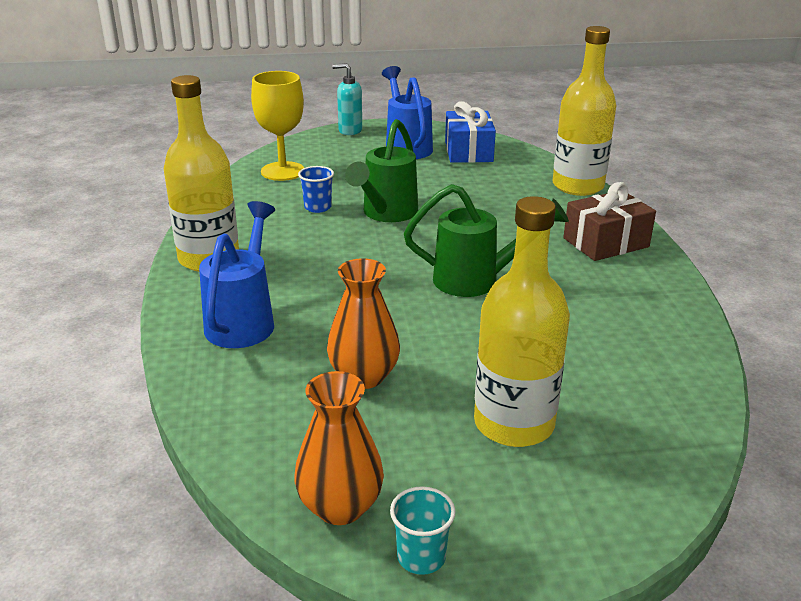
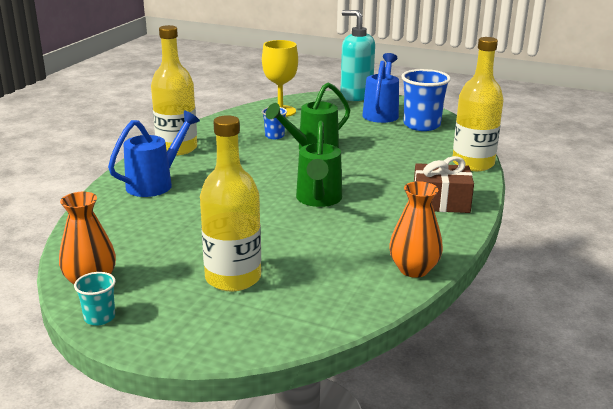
camera: 30 degrees right, 5 degrees down
(350, 131) = (356, 96): turquoise soap dispenser -> turquoise soap dispenser, size x1.67
(364, 376) = (182, 229): orange vase -> orange vase (414, 269)
(468, 151) = (421, 125): blue gift -> blue cup
(477, 280) = (318, 200): green watering can -> green watering can turned 60 degrees clockwise

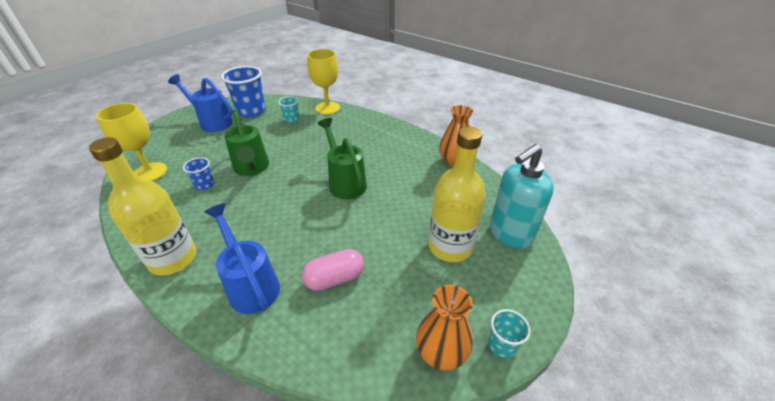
camera: 75 degrees left, 15 degrees up
(170, 218) = (334, 278): none -> pink capsule
(318, 200) = (345, 182): green watering can -> green watering can turned 135 degrees counterclockwise
(356, 96) = (163, 126): turquoise soap dispenser -> turquoise soap dispenser (510, 234)
(424, 149) = (292, 119): none -> turquoise cup
(441, 202) = (374, 132): brown gift -> none
(473, 164) = (327, 108): yellow bottle -> yellow goblet

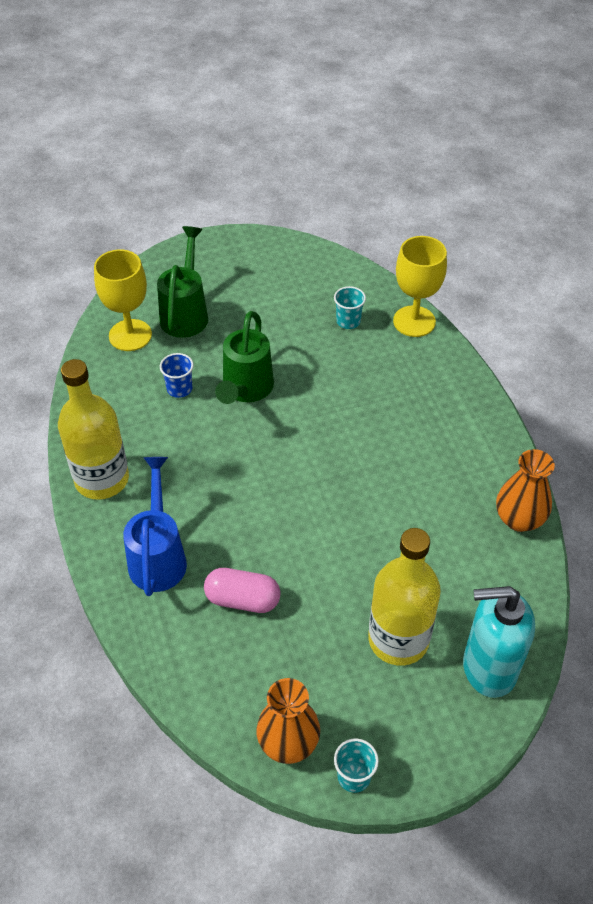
camera: 35 degrees right, 10 degrees up
(212, 122) = (241, 276): blue watering can -> none
(251, 111) = (303, 277): blue cup -> none
(345, 182) = (344, 474): green watering can -> green watering can (186, 312)

